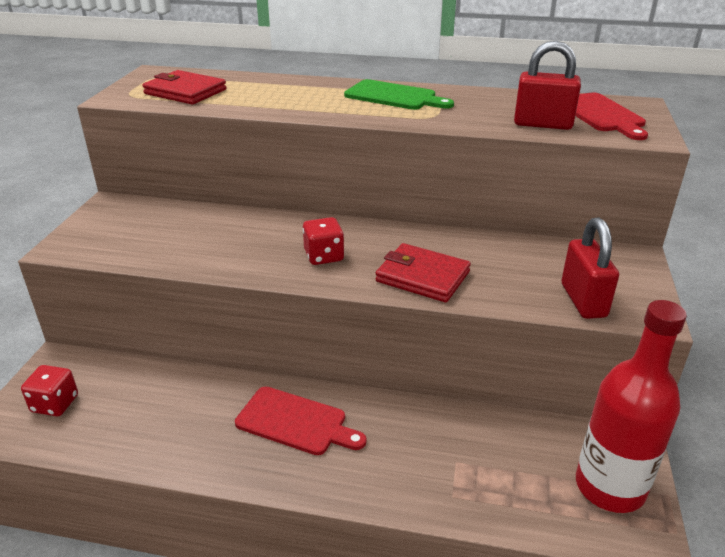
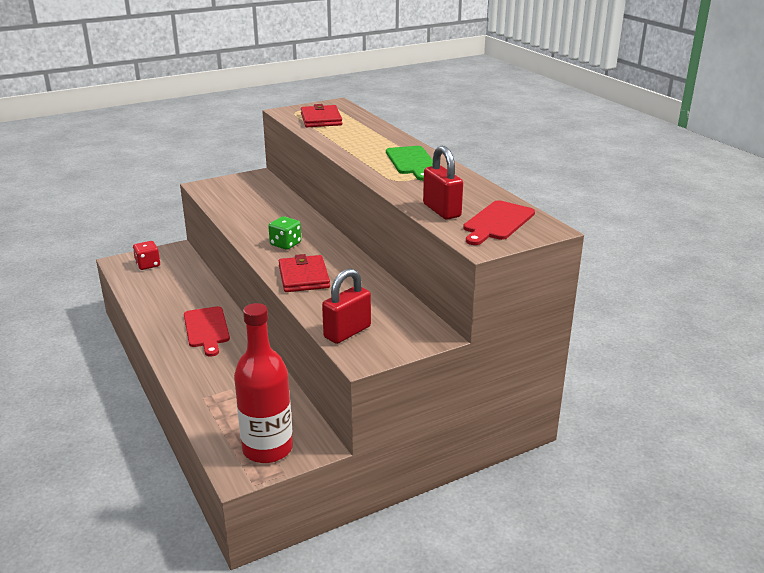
camera: 50 degrees right, 5 degrees down
(324, 256) = (285, 244): red dice -> green dice

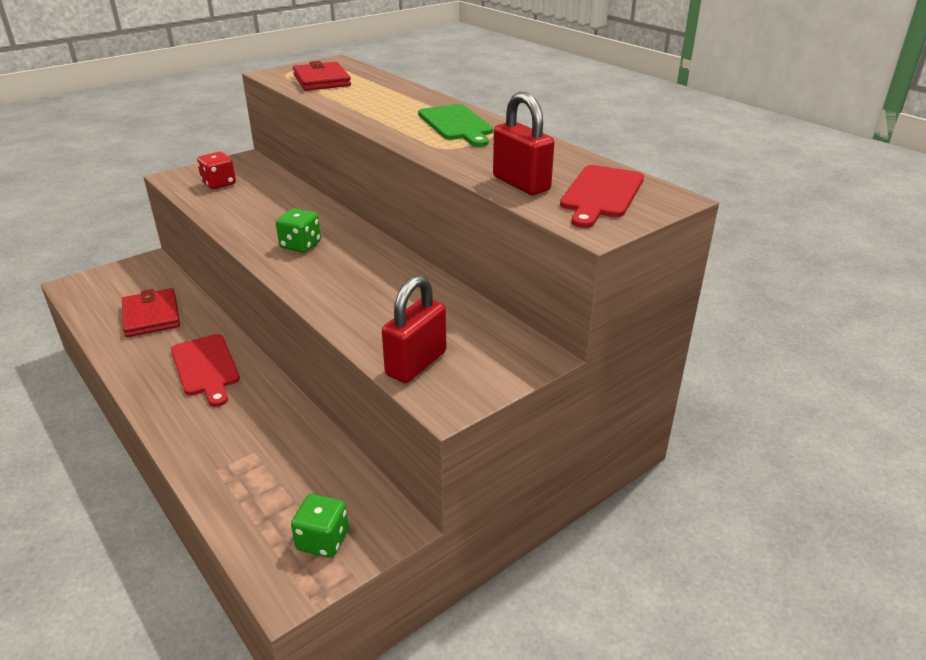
camera: 10 degrees left, 5 degrees up
(148, 265) = (113, 285): red dice -> red dice (219, 183)
(267, 449) = (323, 540): red bottle -> green dice
(303, 277) = (335, 288): red wallet -> red wallet (151, 316)

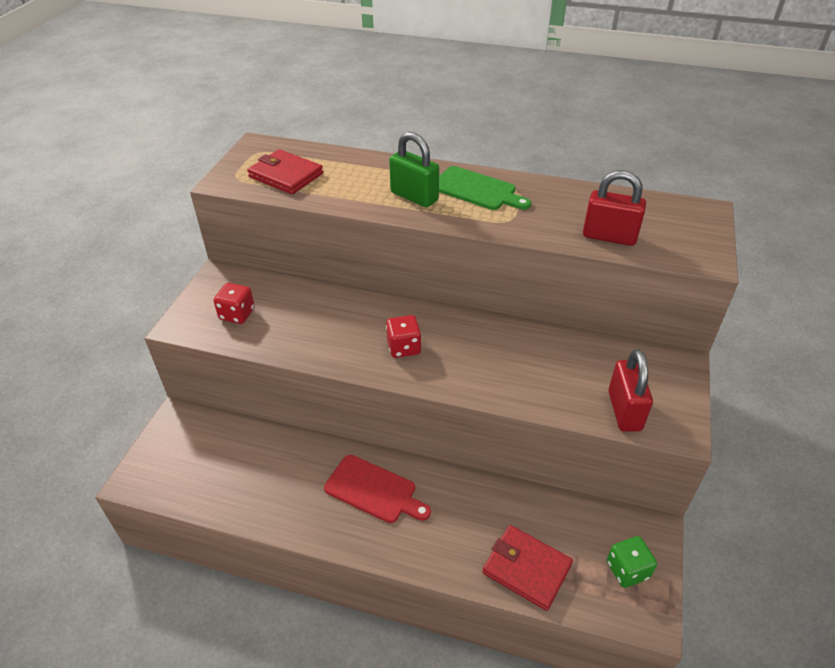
camera: 35 degrees left, 10 degrees up
(151, 316) = (260, 470): red wallet -> red wallet (526, 569)
(300, 245) = (404, 347): green dice -> red dice
(394, 115) = (414, 196): none -> green padlock
(601, 194) = (667, 225): red cutting board -> none

